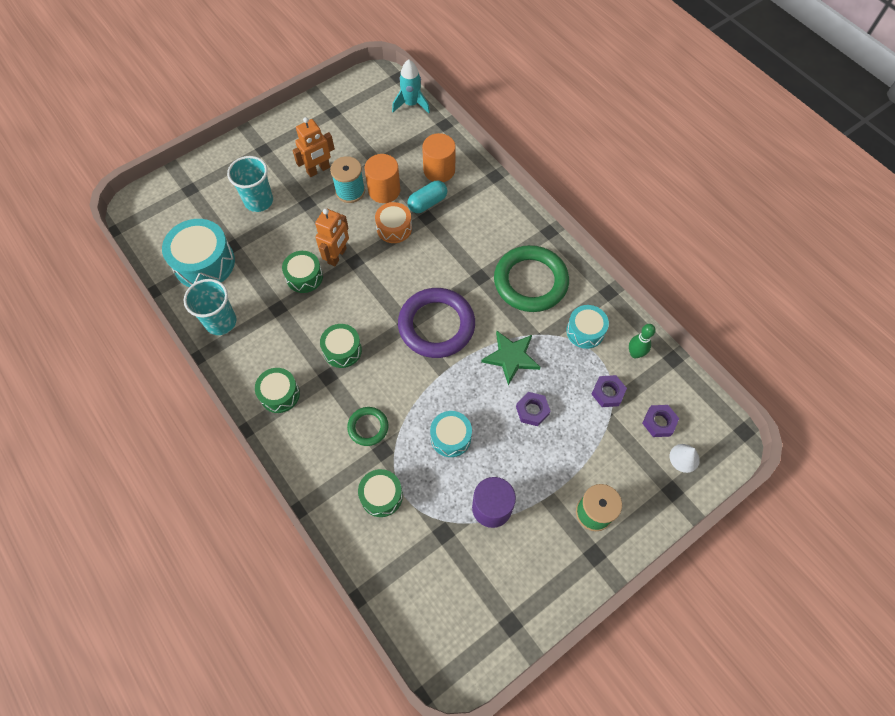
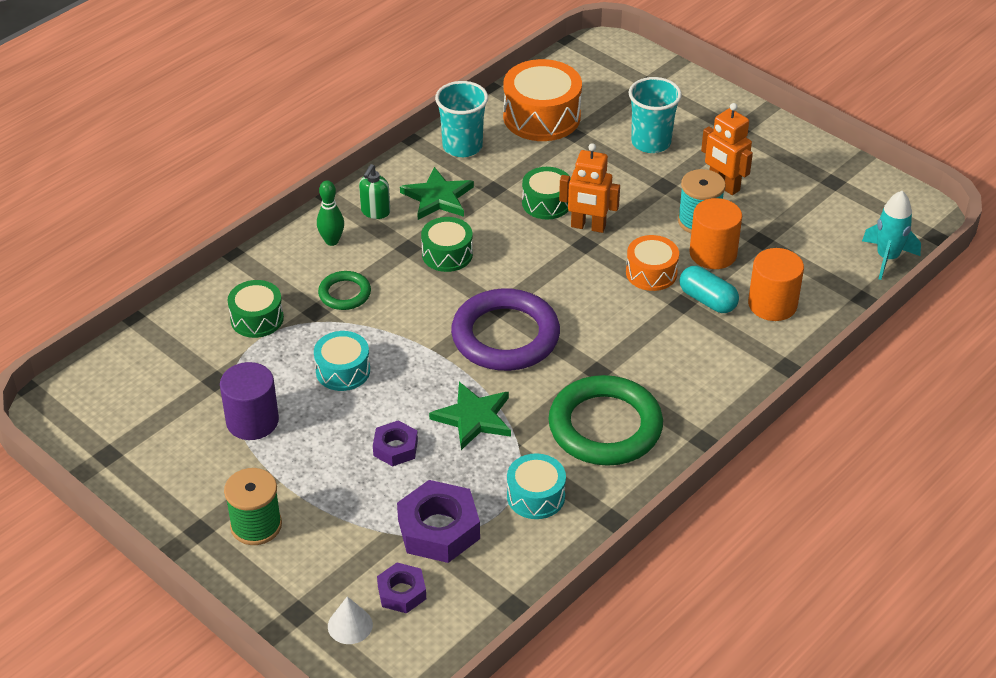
camera: 80 degrees right, 20 degrees down
(204, 263) = (541, 117): turquoise drum -> orange drum
(276, 347) = (438, 197): none -> green star
(279, 394) = (375, 212): green drum -> green soap dispenser
(607, 393) = (438, 529): purple nut -> purple nut, size x1.72
(635, 353) = (511, 558): green bowling pin -> green bowling pin (332, 241)

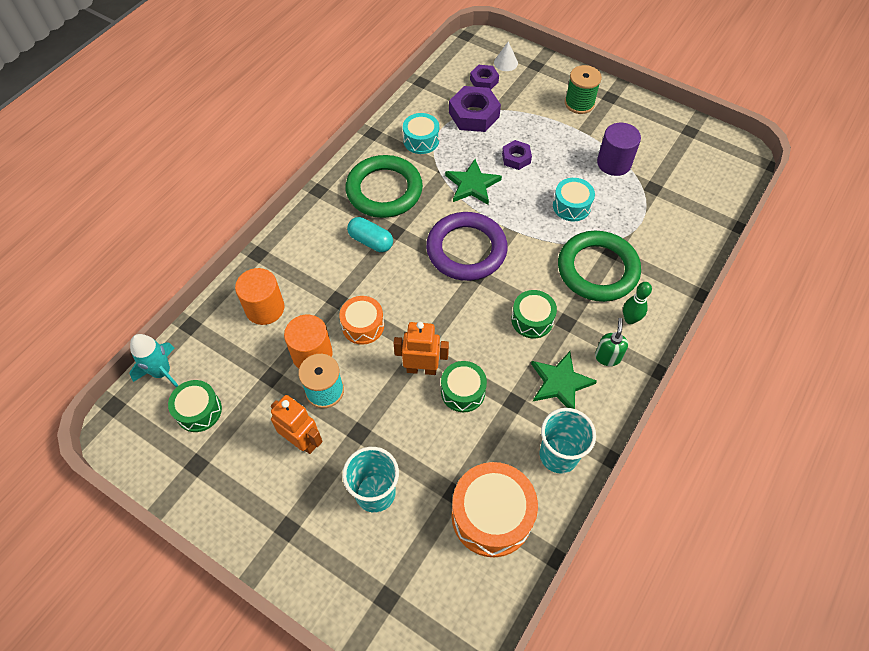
camera: 170 degrees right, 15 degrees up
(257, 319) = (651, 238): green drum -> green drum (199, 411)
(344, 293) = (597, 269): green ring -> green ring, size x2.01
(707, 300) = (316, 305): turquoise capsule -> turquoise capsule (371, 241)

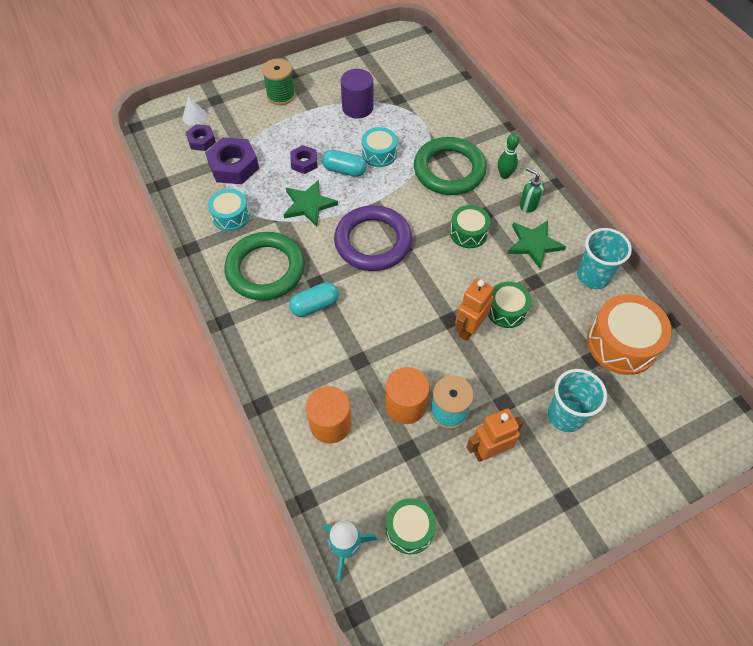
camera: 60 degrees left, 0 degrees up
(363, 326) = (400, 352): orange drum -> none
(531, 190) = (344, 170): none -> turquoise capsule

